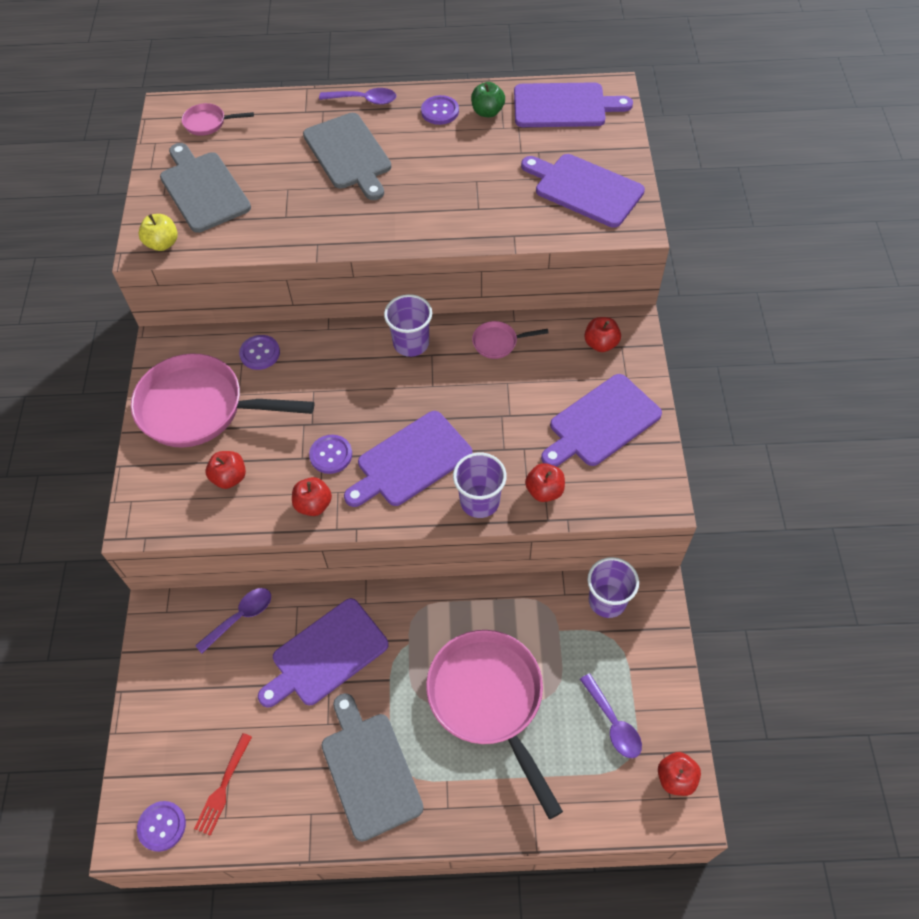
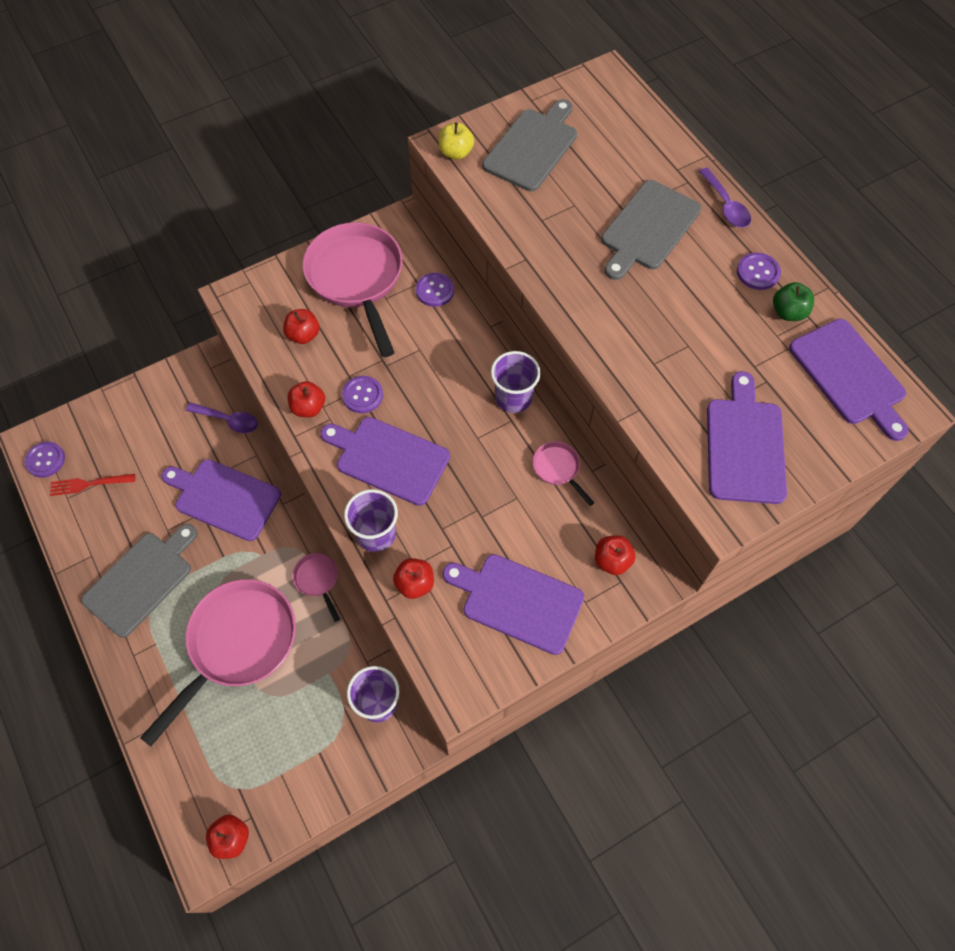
camera: 60 degrees right, 5 degrees up
(208, 123) = (610, 109): pink pan -> pink pan (317, 580)
(613, 723) = (261, 760): purple spoon -> none

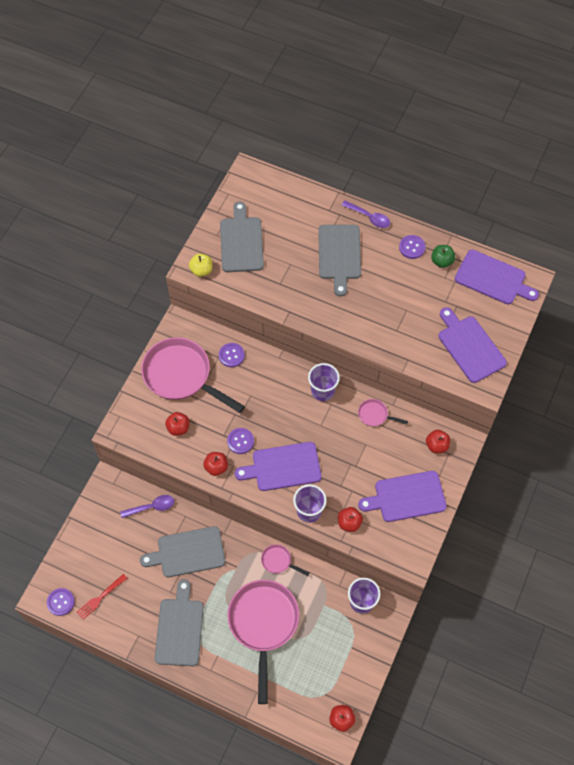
camera: 35 degrees left, 0 degrees up
(224, 498) = (188, 552): purple cutting board -> grey cutting board

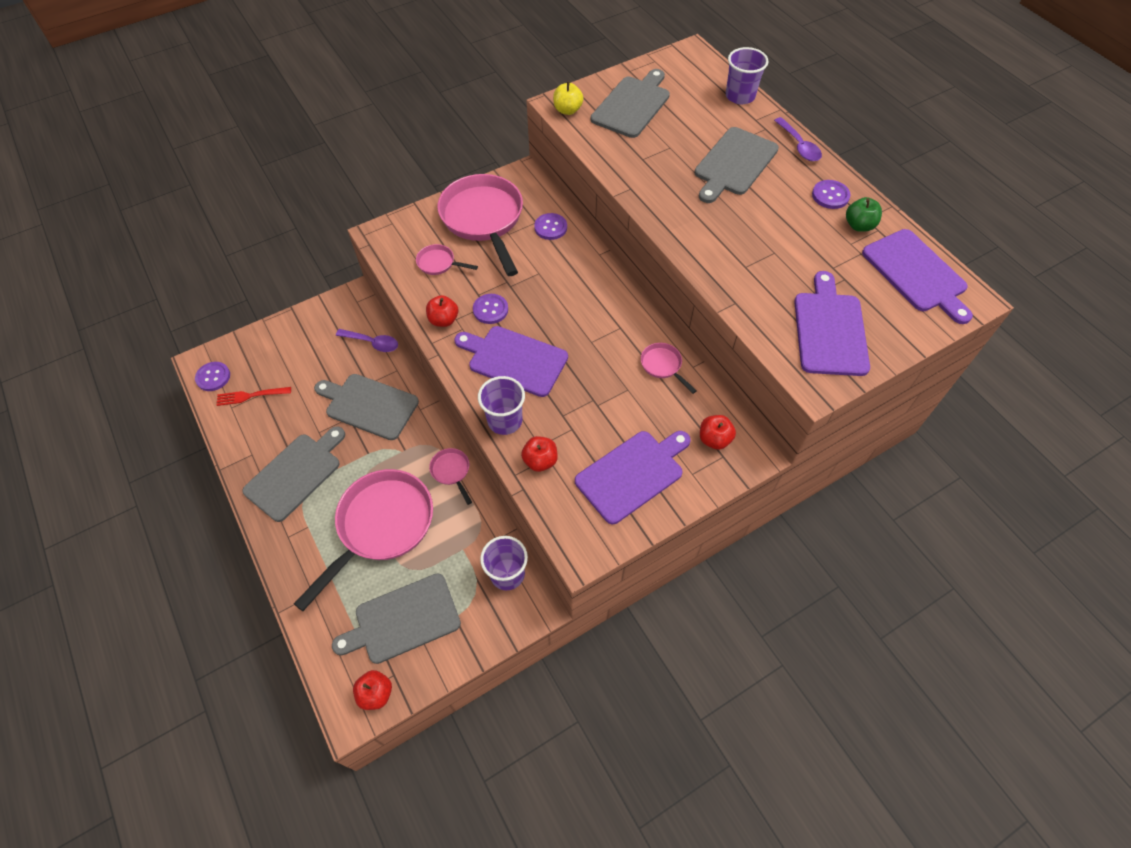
camera: 35 degrees right, 5 degrees down
(178, 428) = (438, 263): red apple -> pink pan
(322, 391) = (621, 310): purple cup -> purple cup (740, 96)
(323, 669) = (403, 620): none -> grey cutting board
(406, 497) = (632, 474): purple cutting board -> purple cutting board turned 120 degrees clockwise

